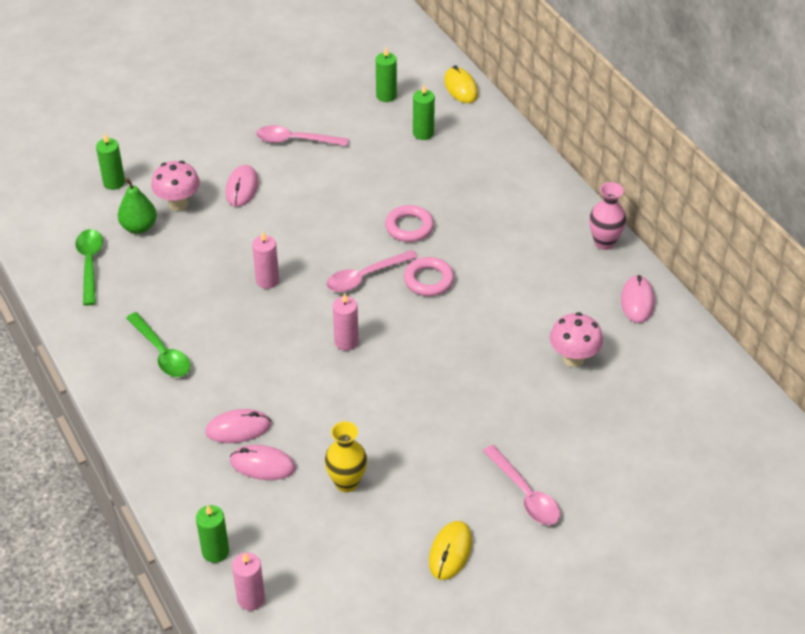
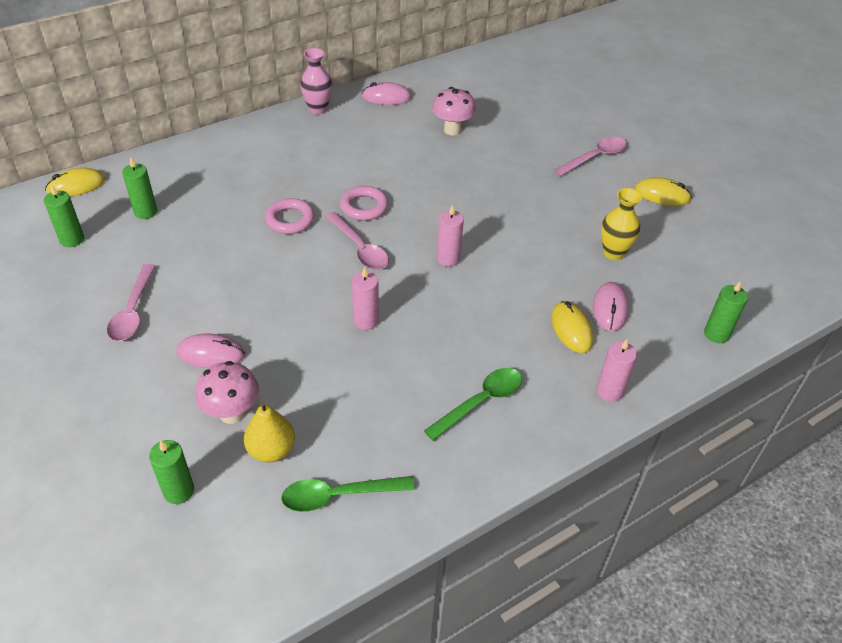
camera: 95 degrees left, 0 degrees up
(139, 227) = (271, 450): green pear -> yellow pear
(238, 428) = (571, 329): pink mouse -> yellow mouse
(251, 599) = (754, 306): pink candle -> pink candle (609, 391)

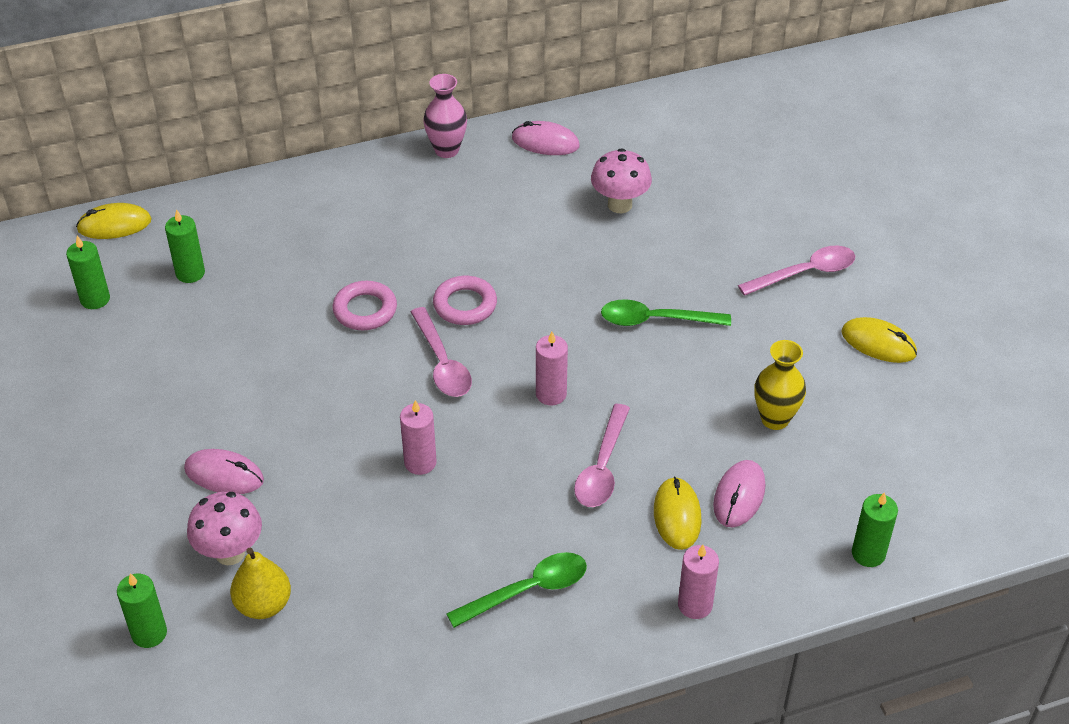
camera: 15 degrees right, 0 degrees up
(133, 311) = (146, 405): pink spoon -> pink spoon (602, 467)
(338, 495) = (324, 672): green spoon -> green spoon (655, 320)

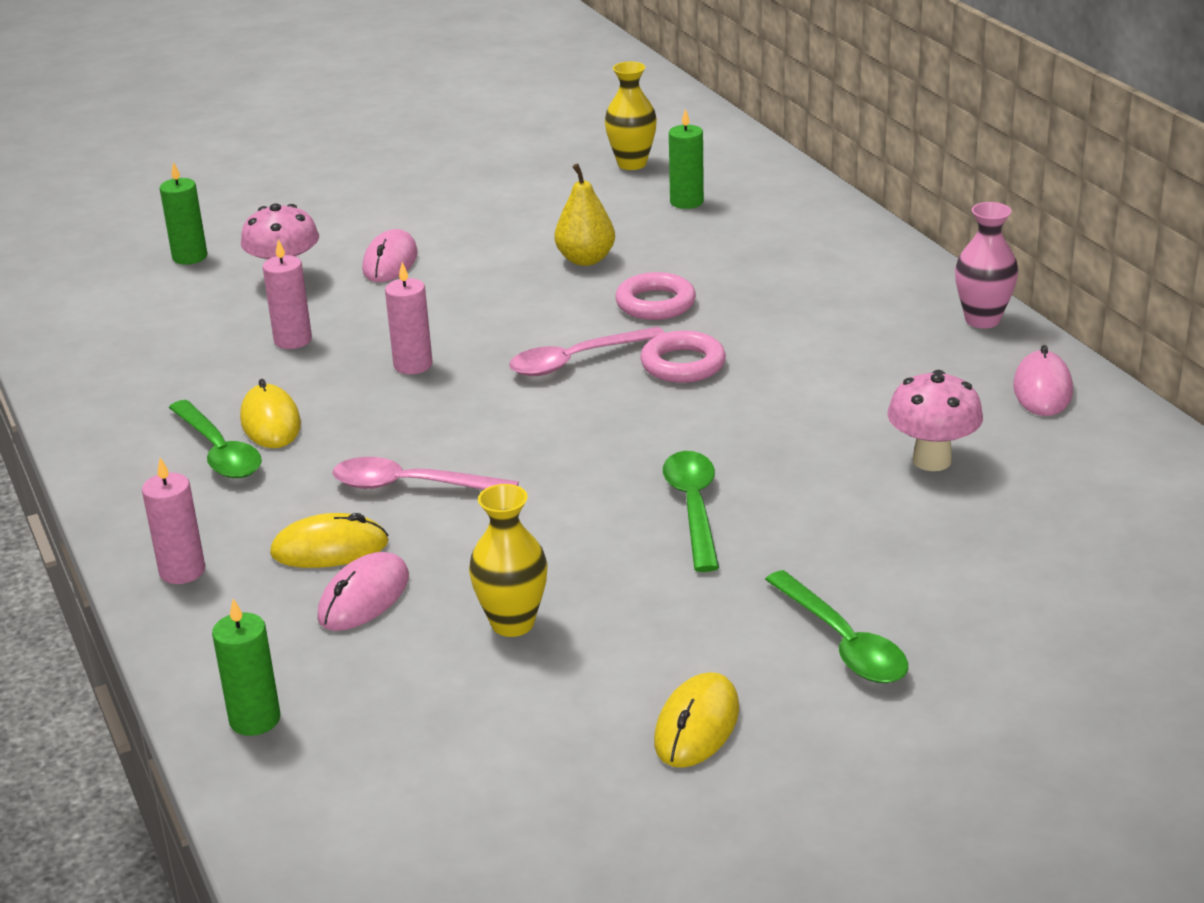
camera: 85 degrees right, 15 degrees down
(95, 299) = (632, 164): green candle -> yellow vase
(114, 225) = (749, 154): yellow mouse -> yellow mouse (270, 422)
(263, 605) = (217, 305): yellow pear -> yellow pear (585, 259)
(551, 394) = (535, 438): pink candle -> pink candle (293, 340)
(739, 496) = (364, 597): pink mouse -> pink mouse turned 75 degrees counterclockwise
(805, 273) = (843, 642): pink spoon -> green spoon

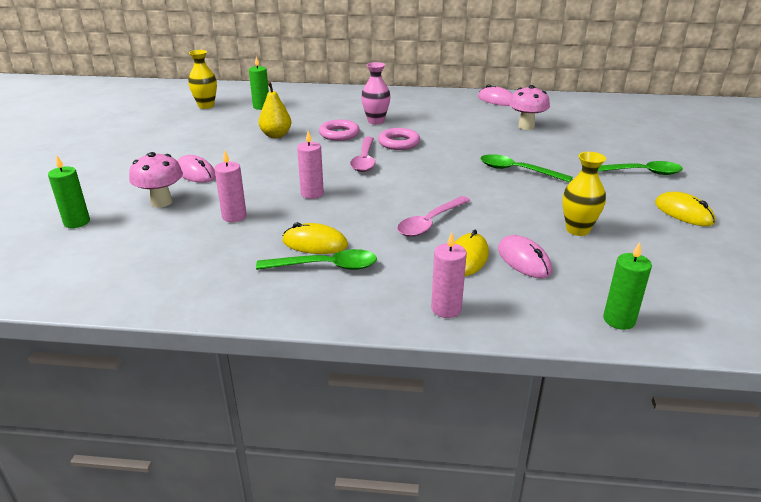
camera: 60 degrees left, 0 degrees up
(982, 320) = (437, 94): pink vase -> pink vase (375, 121)

